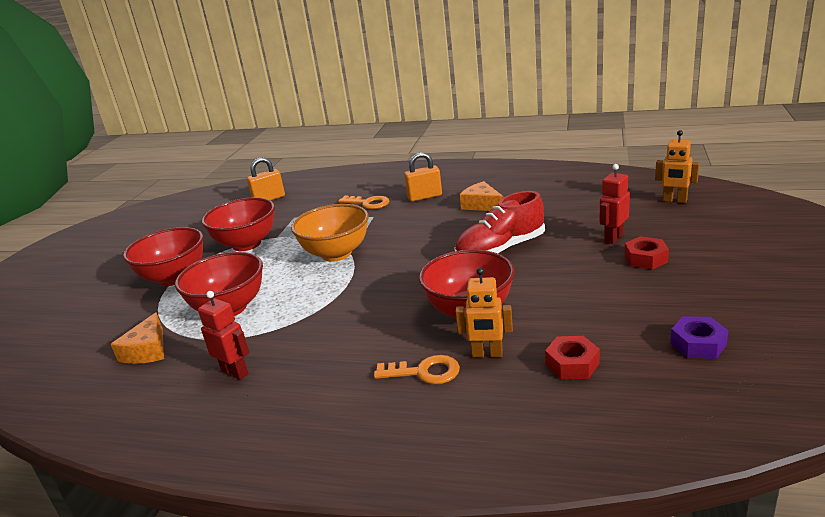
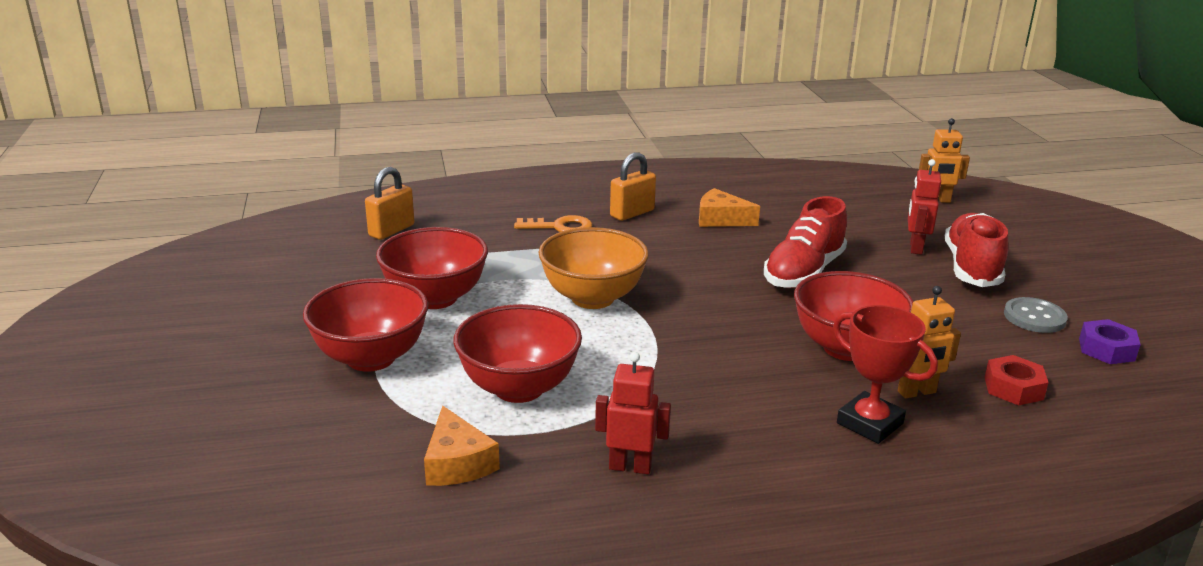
camera: 30 degrees left, 0 degrees up
(424, 372) = (869, 423): orange key -> red trophy
(645, 258) = (971, 267): red nut -> red shoe
(658, 307) = (1034, 317): none -> grey button

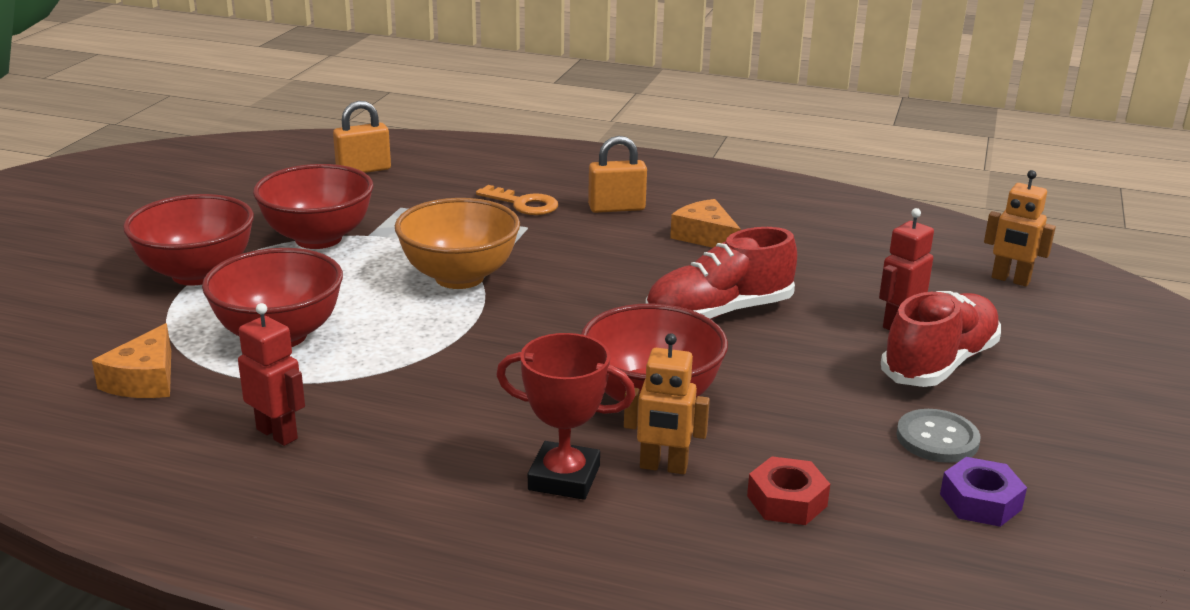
camera: 30 degrees right, 0 degrees up
(869, 423) = (564, 478): red trophy -> red trophy turned 60 degrees counterclockwise

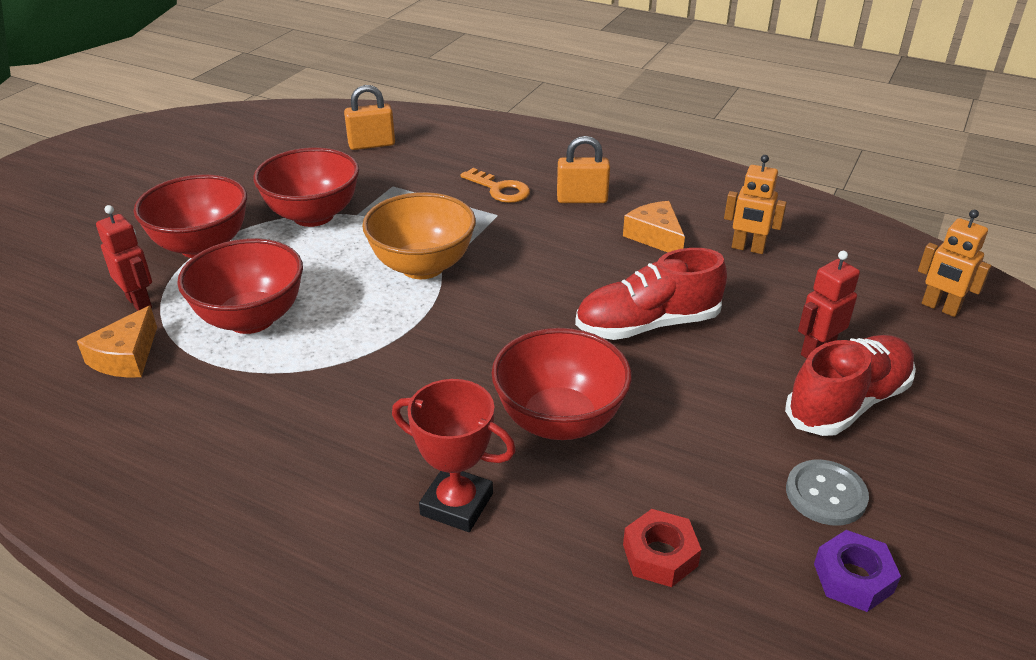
camera: 10 degrees right, 10 degrees up
(277, 434) = (219, 427): red robot -> red robot (139, 302)
(663, 467) = (552, 501): orange robot -> orange robot (747, 248)

